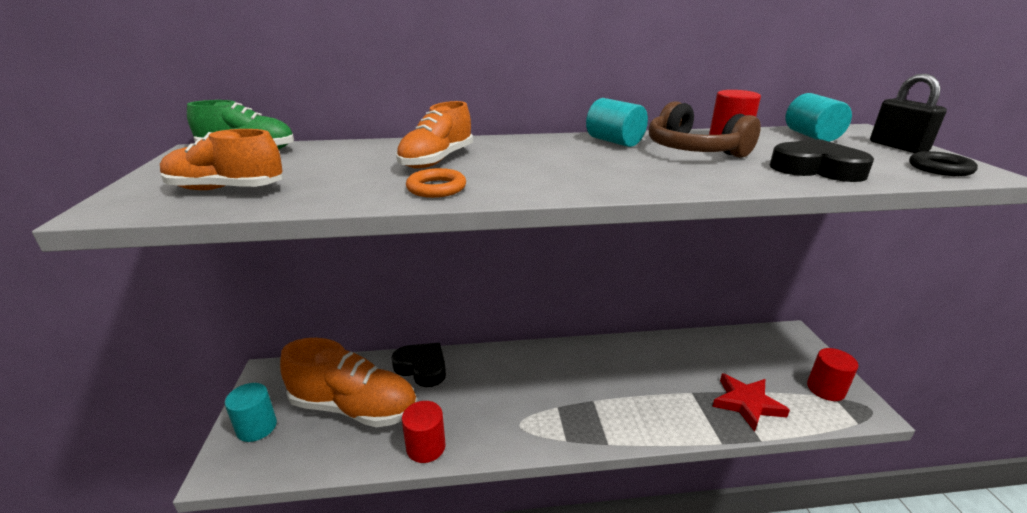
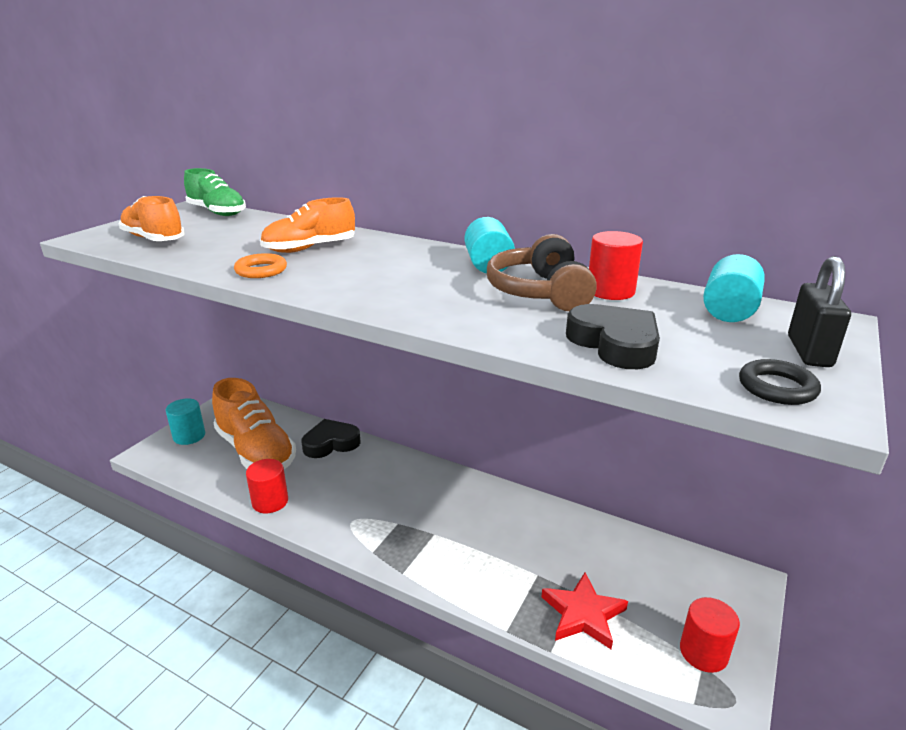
camera: 35 degrees right, 0 degrees up
(422, 368) = (331, 443): black heart -> black heart turned 90 degrees counterclockwise

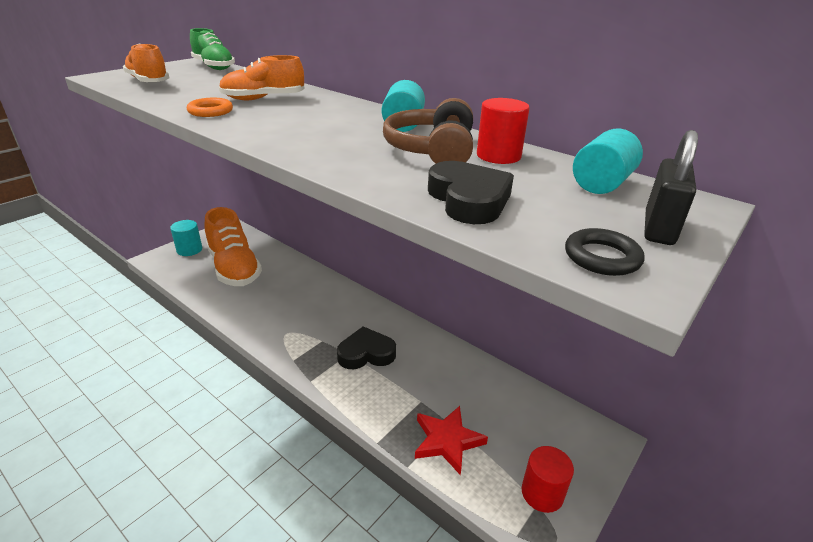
camera: 10 degrees right, 5 degrees up
(270, 502) = (230, 308): red cylinder -> none
(331, 443) = (293, 270): black heart -> black heart (366, 353)

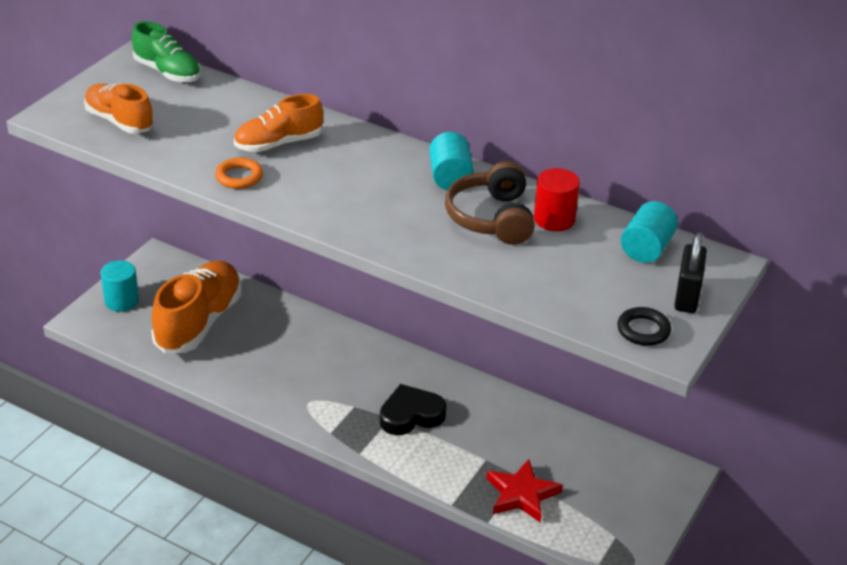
camera: 10 degrees left, 5 degrees up
(234, 268) = (199, 322): orange shoe -> orange shoe turned 120 degrees counterclockwise
(468, 200) = (539, 282): black heart -> none
(542, 493) = (619, 528): red cylinder -> none

